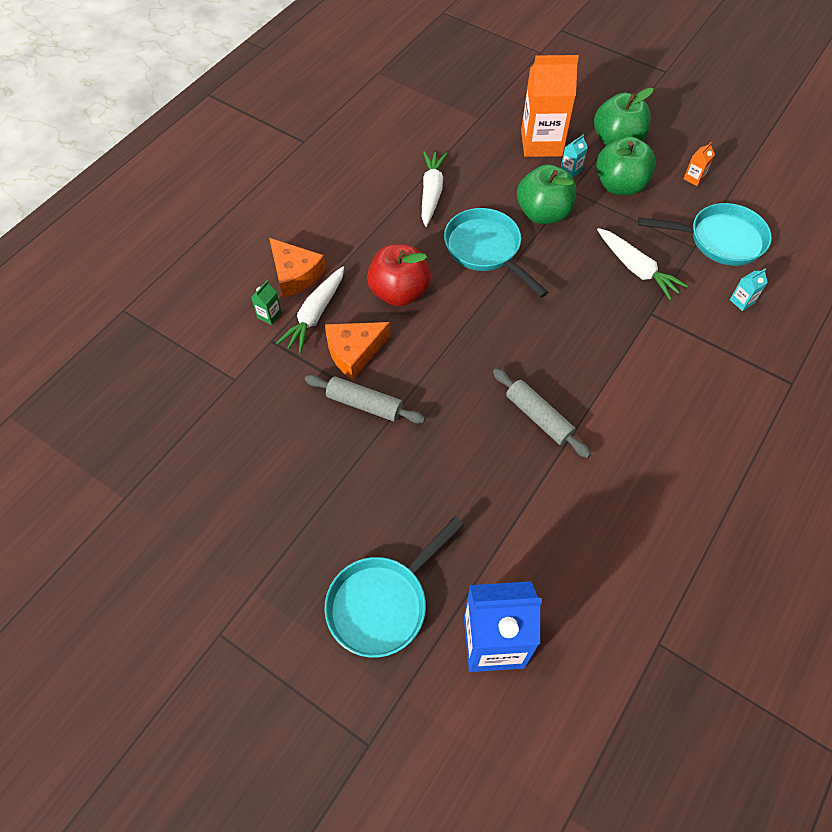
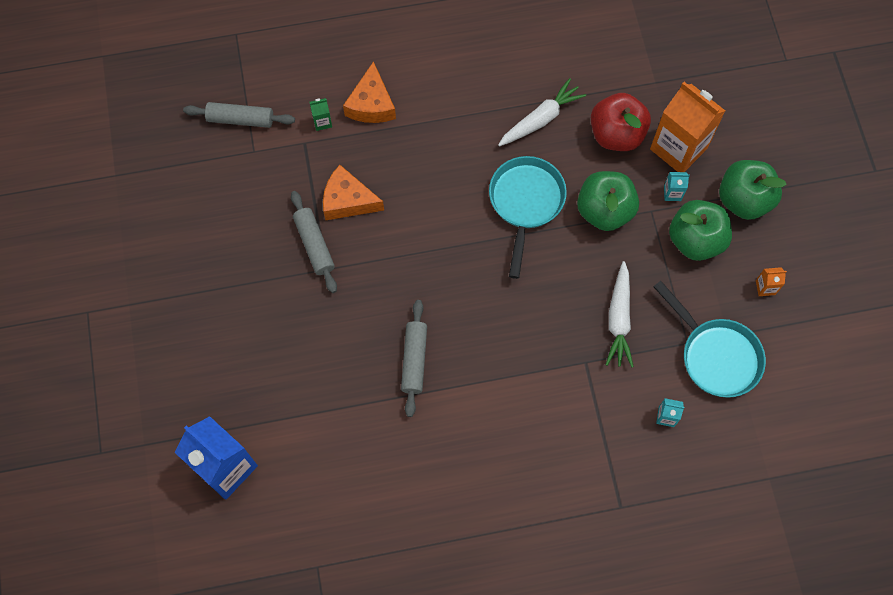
camera: 45 degrees right, 10 degrees up
(196, 366) = (240, 119): none -> grey rolling pin
(315, 315) = (352, 148): white carrot -> none
(383, 603) = (190, 383): turquoise pan -> none
(399, 292) = (426, 182): red apple -> red apple (616, 134)

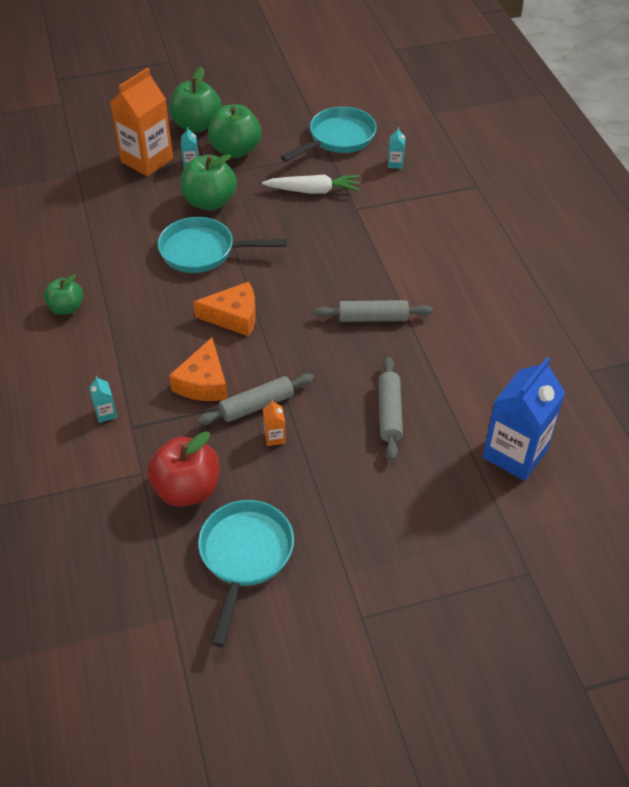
camera: 95 degrees left, 20 degrees down
(158, 228) = (244, 556): none -> turquoise pan
(240, 119) = (98, 491): grey rolling pin -> grey rolling pin (389, 413)
(322, 122) = (106, 413): green carton -> turquoise carton
(371, 104) = (86, 373): orange cheese -> orange cheese (234, 316)
(455, 83) = (66, 308): none -> green apple
(541, 119) = (112, 245): white carrot -> none
(616, 134) = (131, 197): red apple -> red apple (187, 489)
(765, 287) = (275, 114): orange carton -> orange carton (275, 437)

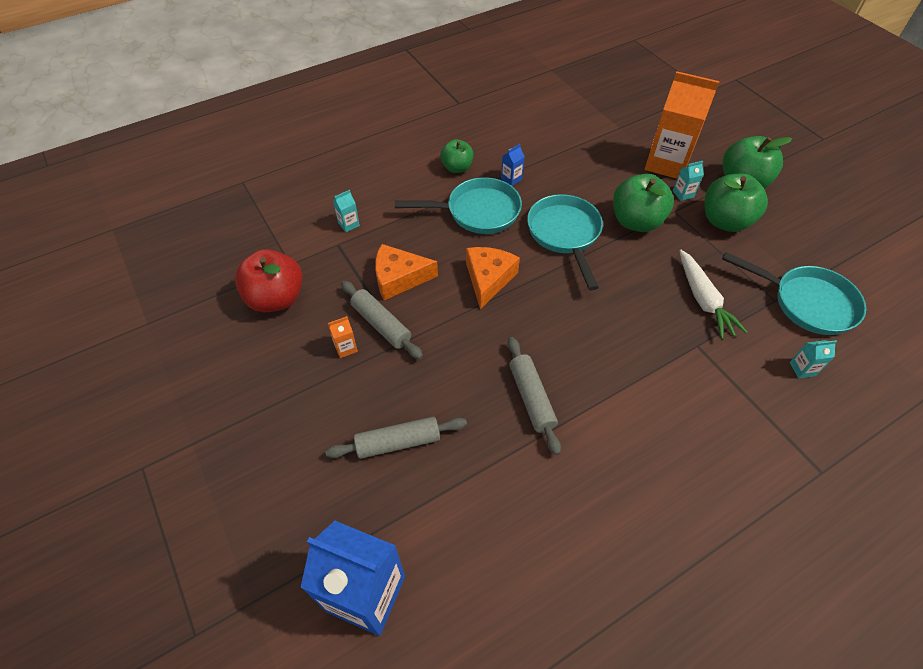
camera: 75 degrees right, 5 degrees up
(107, 270) = (511, 179): none -> blue carton
(234, 316) = (488, 279): orange cheese -> orange cheese turned 150 degrees counterclockwise
(244, 556) = (208, 357): turquoise pan -> turquoise pan (477, 212)

